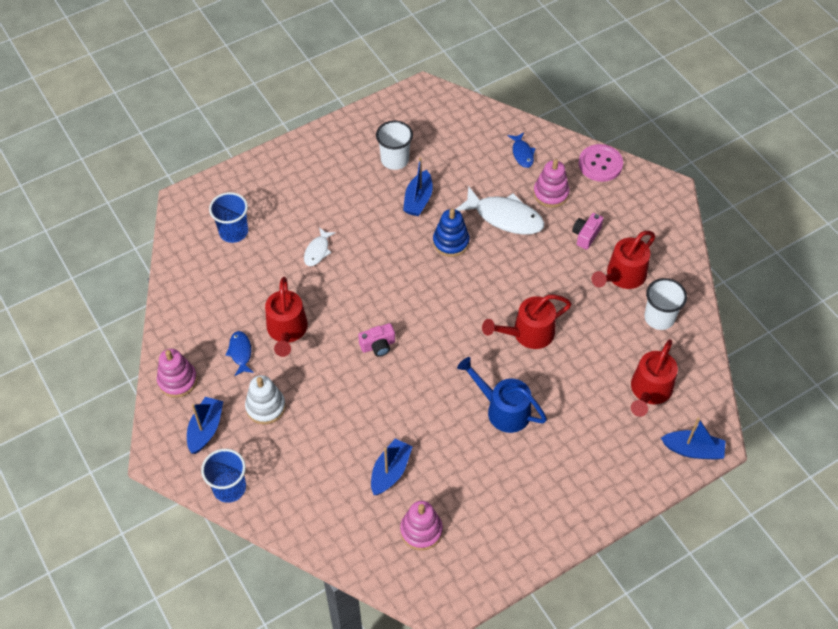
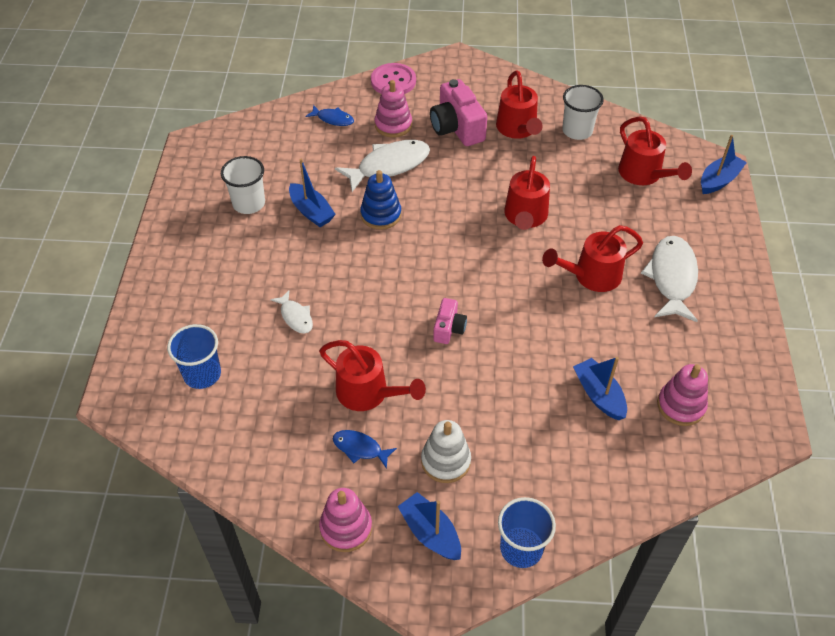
camera: 55 degrees left, 5 degrees down
(502, 409) = (591, 276): blue watering can -> red watering can
(547, 466) = (672, 278): none -> white fish
(586, 235) = (457, 128): pink camera -> pink camera, size x1.80

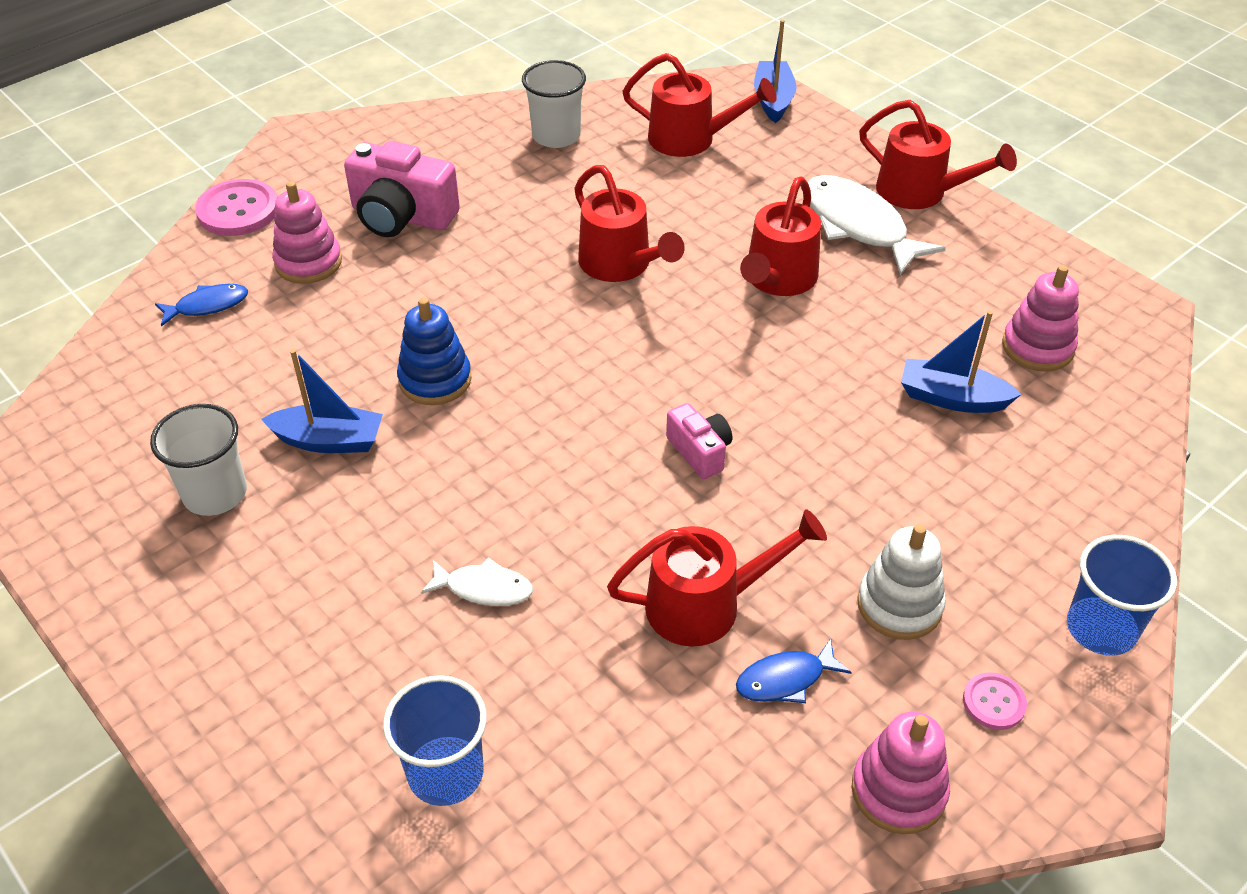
camera: 45 degrees left, 5 degrees down
(389, 165) = (367, 314): white fish -> none
(430, 533) = (994, 702): blue boat -> pink button
(518, 129) = (483, 174): red watering can -> red watering can (921, 192)

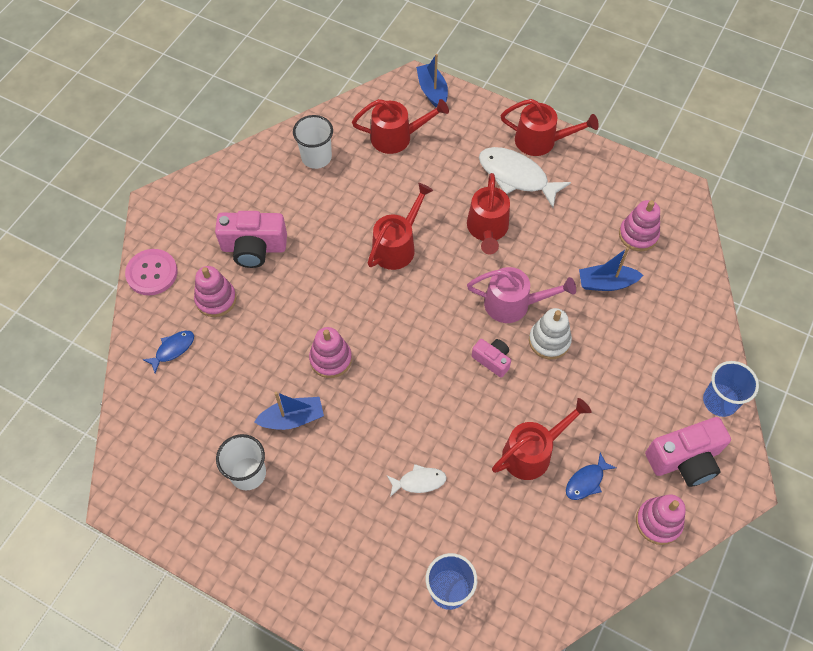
camera: 20 degrees left, 15 degrees up
(435, 380) = (330, 359): blue stacking toy -> pink stacking toy
(621, 265) = (397, 245): red watering can -> red watering can turned 90 degrees counterclockwise
(775, 386) = (514, 304): none -> pink watering can
(899, 605) = (624, 420): white stacking toy -> white stacking toy (549, 341)
(994, 702) = (684, 459): pink button -> pink camera

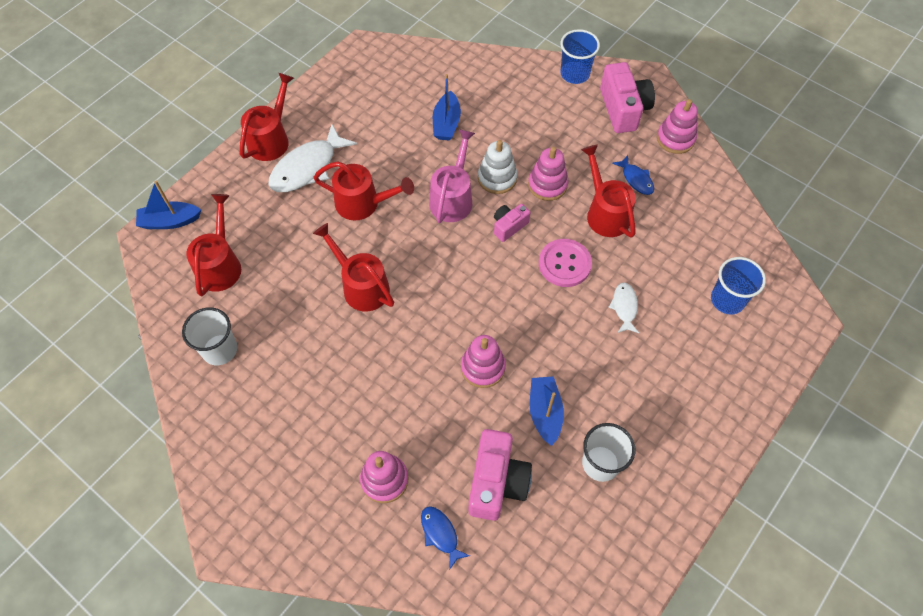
camera: 80 degrees left, 0 degrees up
(152, 273) = (330, 554): pink button -> pink button (564, 264)
(254, 248) = (325, 431): pink camera -> pink camera (497, 482)
(638, 235) = (401, 89): pink stacking toy -> pink stacking toy (547, 185)

